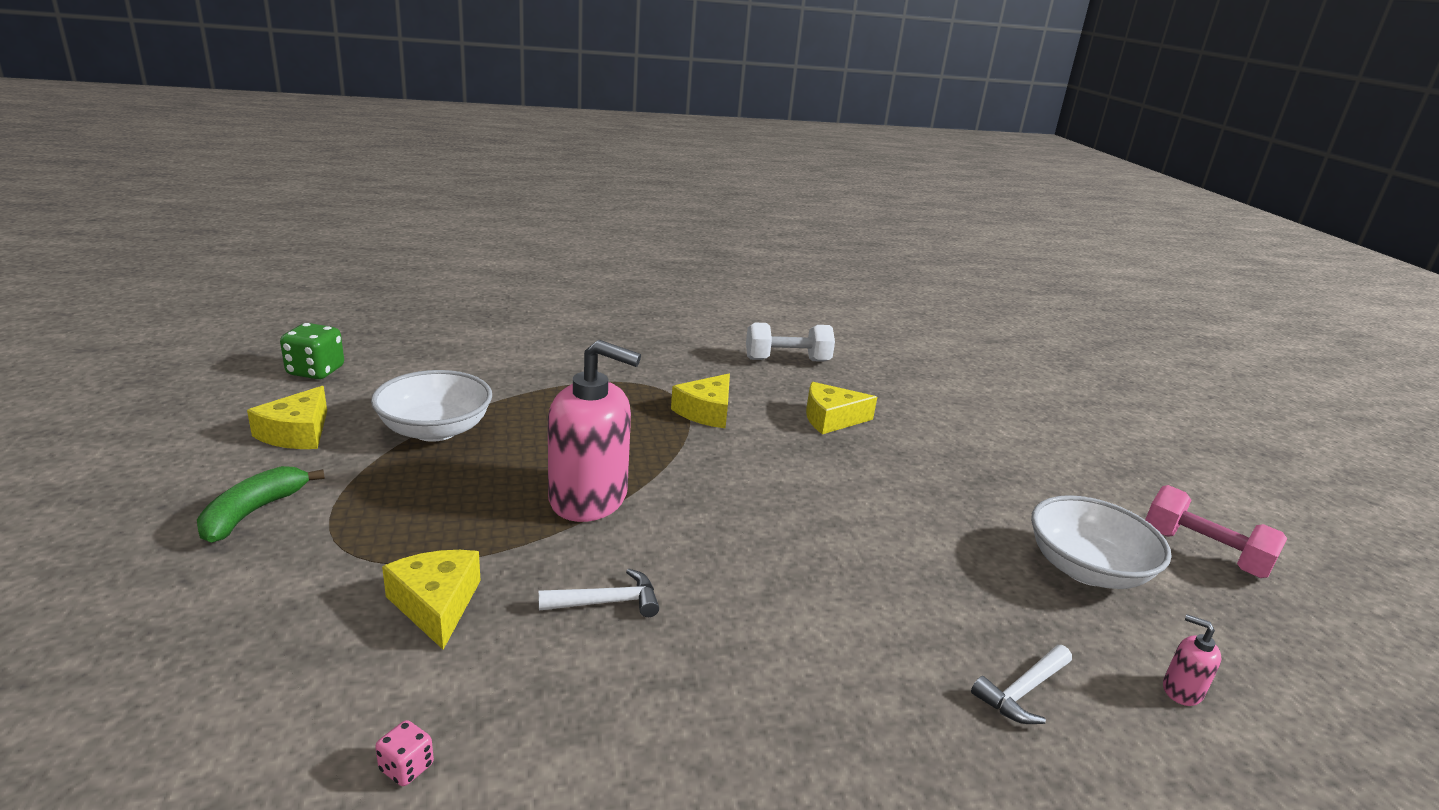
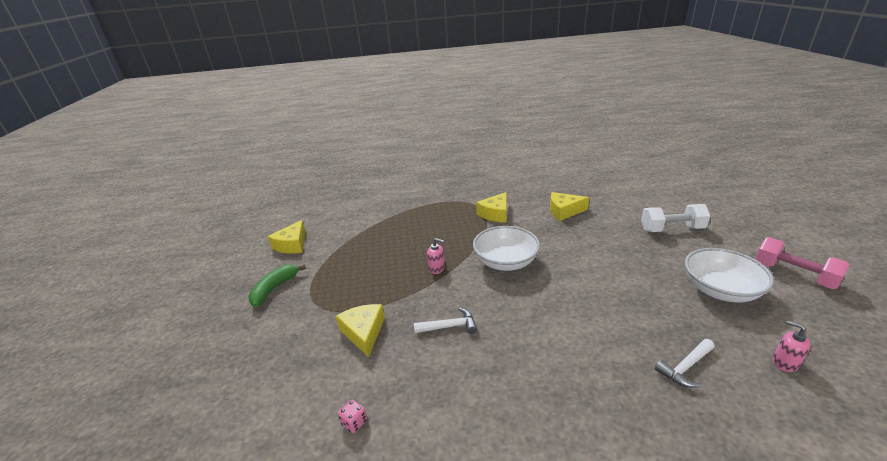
camera: 10 degrees right, 5 degrees up
(315, 371) = (299, 211): green dice -> none
(435, 430) = (358, 237): white bowl -> white bowl (505, 262)
(589, 498) = (437, 268): pink soap dispenser -> pink soap dispenser, size x0.41
(787, 360) = (537, 179): white dumbbell -> white dumbbell (671, 229)

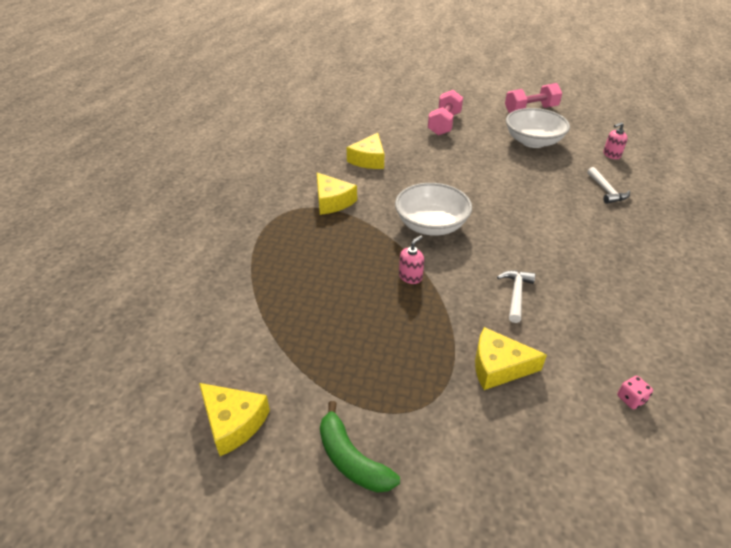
camera: 70 degrees left, 10 degrees up
(671, 229) = (444, 124): white dumbbell -> pink dumbbell

